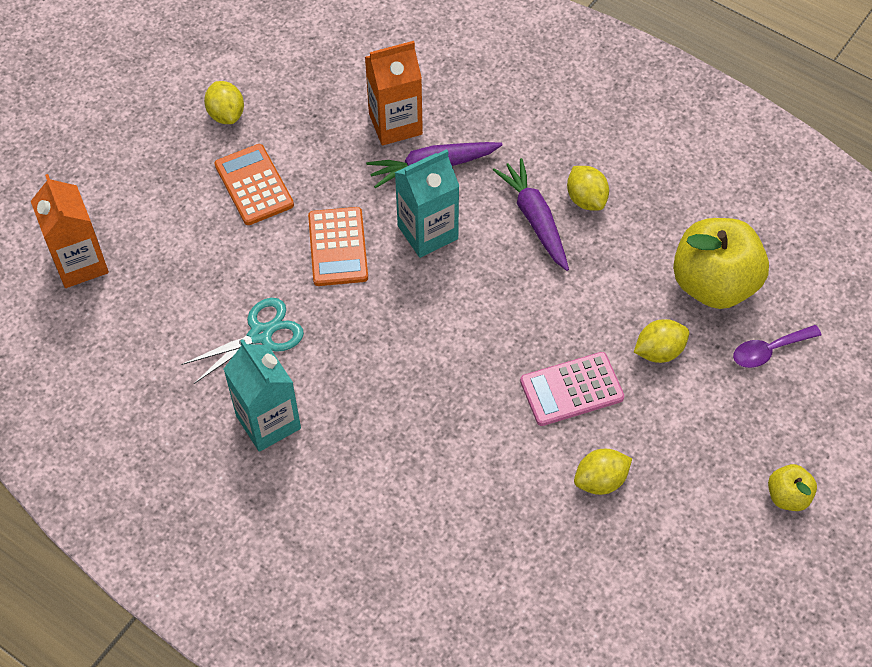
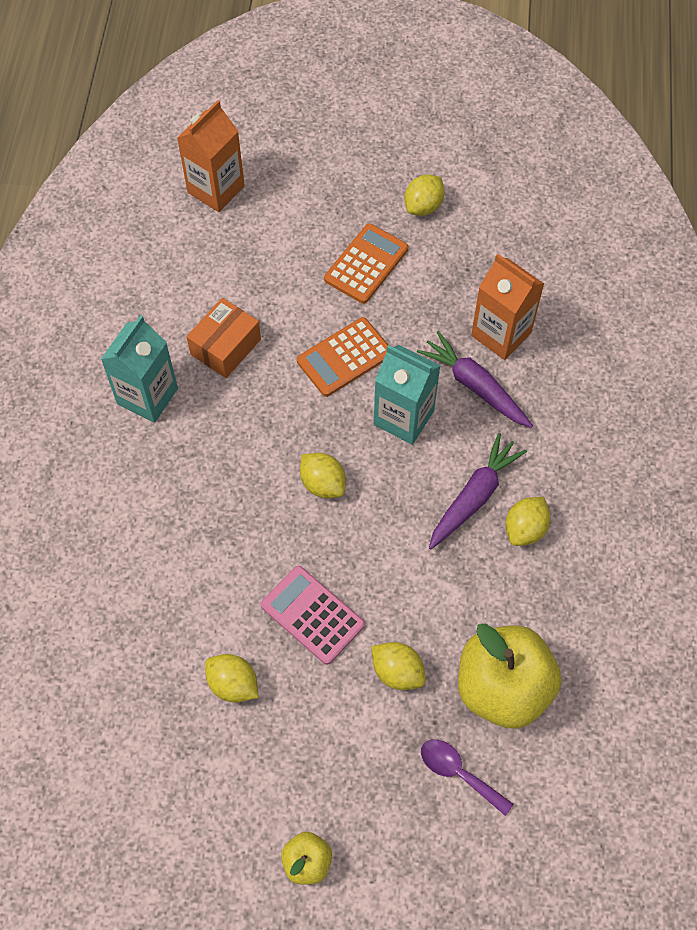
camera: 60 degrees right, 5 degrees up
(260, 334) = (225, 347): turquoise scissors -> orange box
(452, 323) = (323, 483): none -> yellow lemon

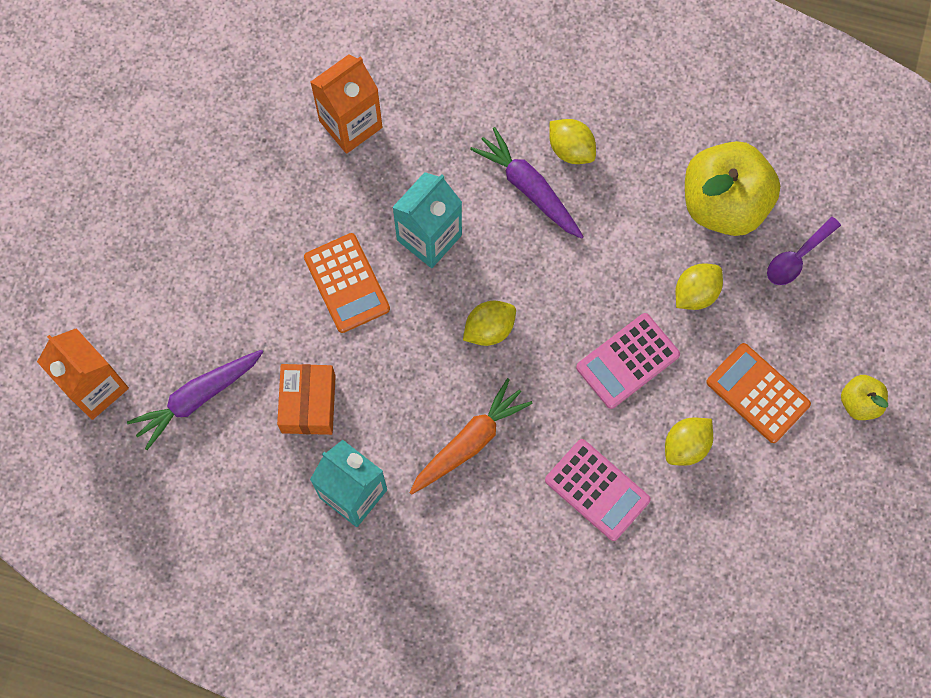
camera: 80 degrees left, 10 degrees up
(177, 605) = (597, 490): none -> pink calculator
(209, 484) = (470, 441): none -> orange carrot
(225, 347) = (308, 404): orange box -> orange box turned 45 degrees clockwise
(366, 264) = (234, 241): orange calculator -> orange calculator (757, 393)
(423, 206) = (173, 168): yellow lemon -> none
(474, 386) = (406, 162): purple carrot -> purple carrot (197, 398)

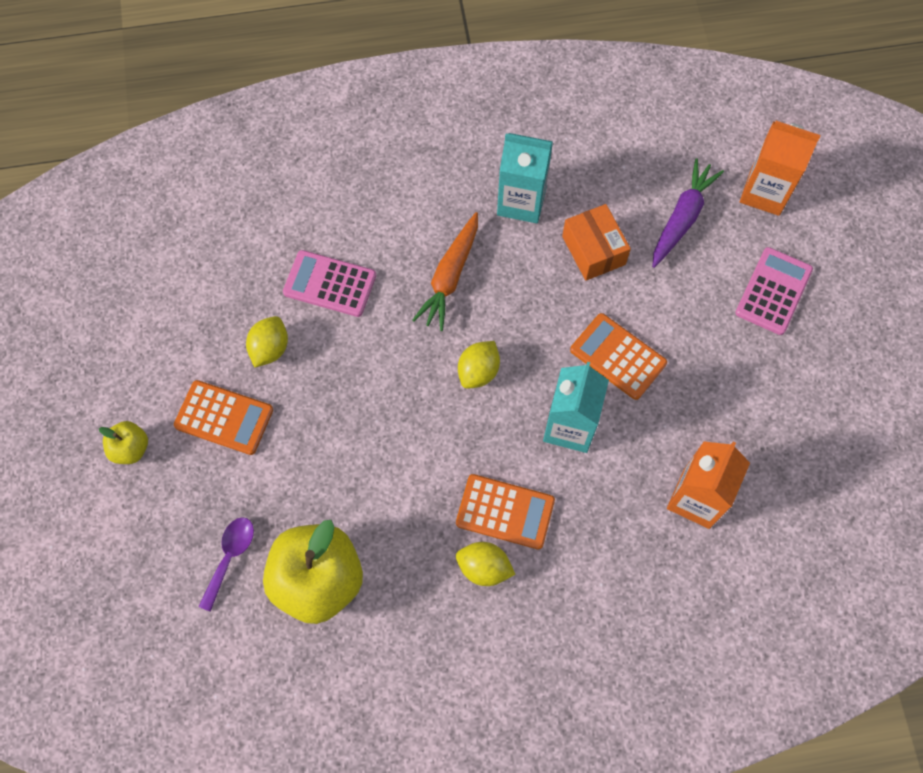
camera: 155 degrees right, 5 degrees down
(528, 188) = (505, 512): purple carrot -> orange calculator
(627, 361) = (348, 396): pink calculator -> pink calculator (773, 291)
(696, 293) = (312, 482): yellow lemon -> none

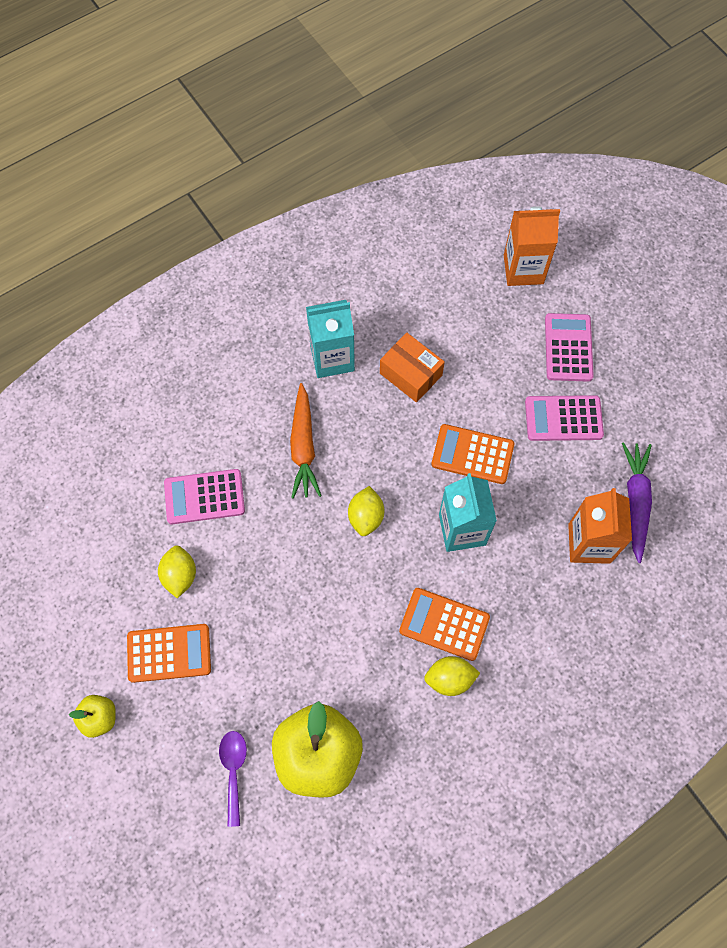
camera: 25 degrees left, 0 degrees up
(505, 512) = (444, 624): orange calculator -> orange calculator turned 150 degrees counterclockwise
(682, 217) = (468, 317): purple carrot -> purple carrot (635, 501)
(732, 361) = (563, 418): none -> pink calculator

